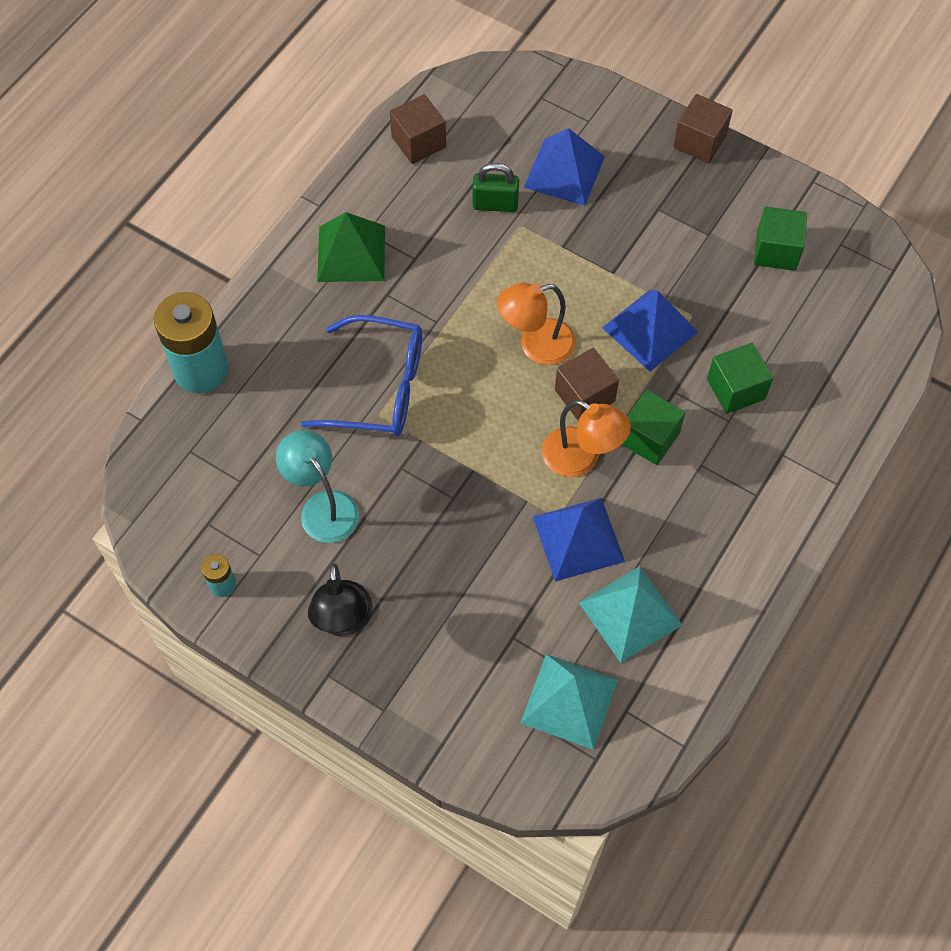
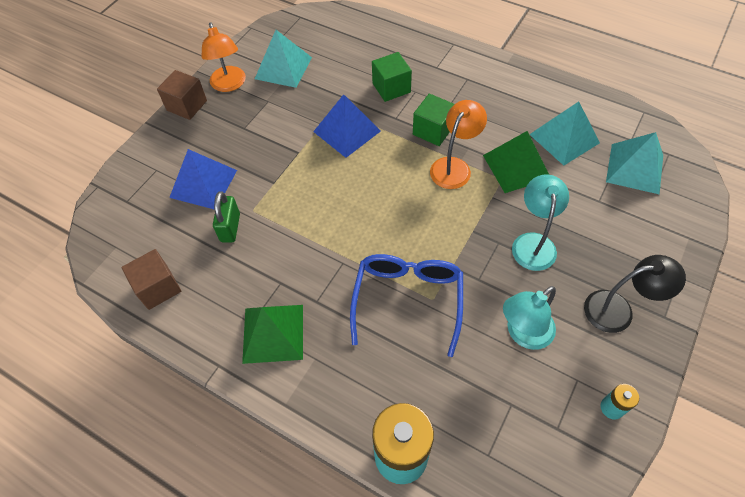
camera: 90 degrees left, 5 degrees down
(449, 539) = (533, 243): none -> turquoise lamp
(536, 345) = (362, 196): orange lamp -> orange lamp (229, 85)
(578, 539) = (516, 166): blue pyramid -> green pyramid
(584, 395) = (403, 166): brown cube -> none
(776, 251) = (283, 68): green cube -> turquoise pyramid

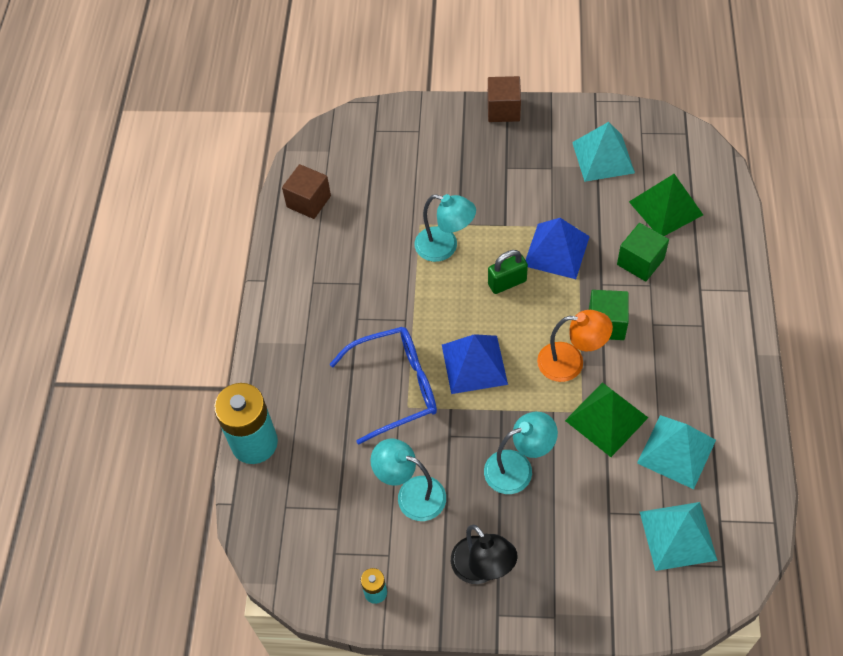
camera: 65 degrees right, 0 degrees up
(203, 183) = (425, 173): blue pyramid -> blue pyramid (474, 364)
(229, 85) = (551, 127): orange lamp -> none
(230, 228) = (392, 218): green padlock -> green padlock (507, 283)
(273, 333) = (311, 302): green pyramid -> green pyramid (665, 208)
(289, 202) = (445, 247): none -> turquoise lamp

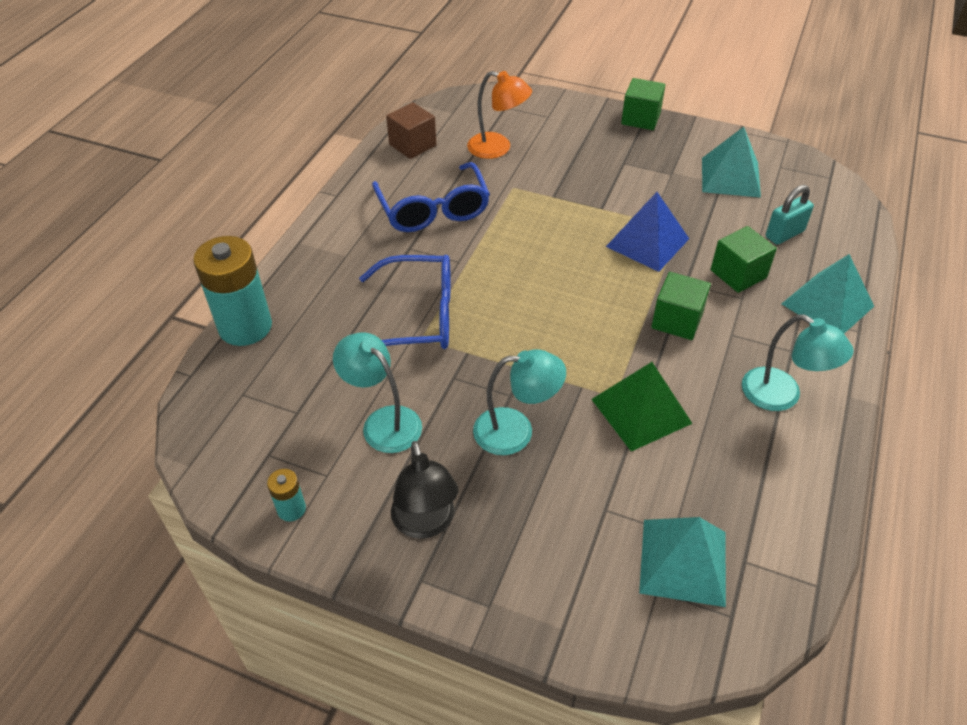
camera: 15 degrees right, 10 degrees down
(359, 270) = (433, 209): none -> blue glasses
(445, 247) = (529, 211): turquoise lamp -> turquoise lamp (782, 396)
(474, 364) = (512, 319): blue pyramid -> none
(503, 110) = (640, 118): brown cube -> green cube
(507, 283) = (581, 256): green padlock -> none
(570, 362) = (621, 345): orange lamp -> orange lamp (498, 148)
(665, 208) = (784, 234): green pyramid -> turquoise padlock
(676, 451) = (714, 468): turquoise pyramid -> turquoise pyramid (827, 305)

